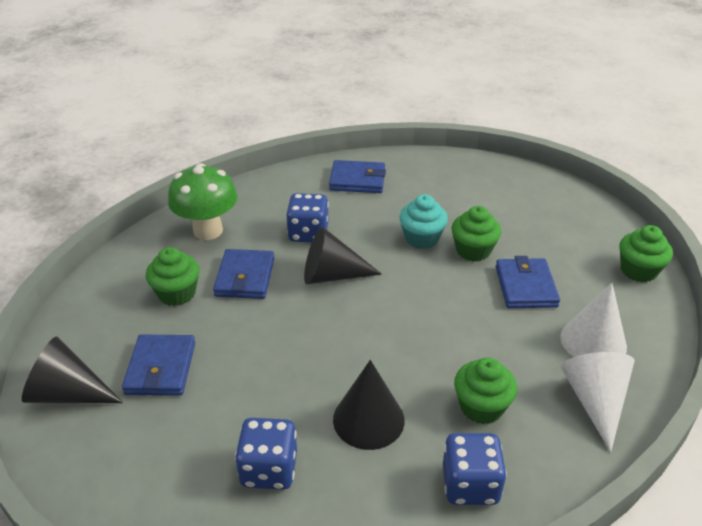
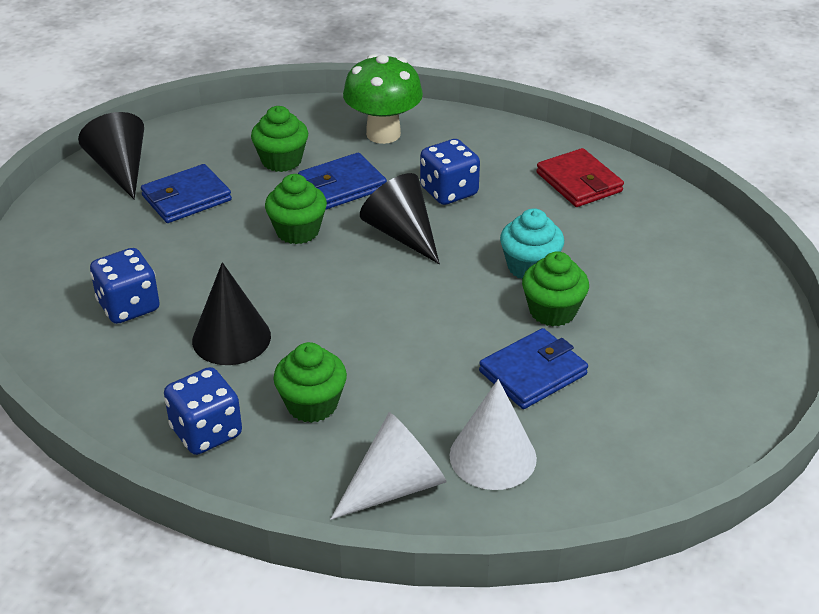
camera: 55 degrees right, 0 degrees up
(357, 180) = (579, 182): blue wallet -> red wallet
(638, 270) = (672, 459): green cupcake -> green cupcake (297, 231)

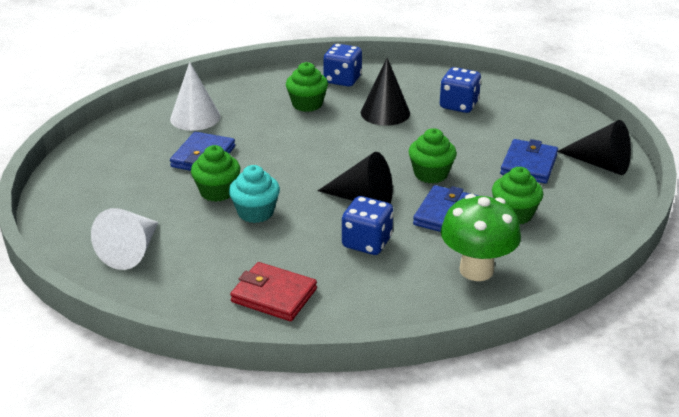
camera: 145 degrees right, 5 degrees down
(395, 486) = (232, 93): white cone -> white cone (131, 251)

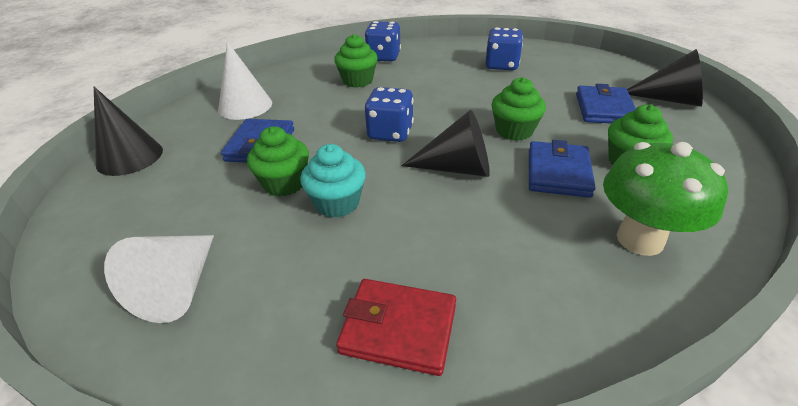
camera: 10 degrees left, 5 degrees up
(367, 242) = (487, 222): blue dice -> blue dice (390, 133)
(385, 113) = (437, 79): black cone -> black cone (130, 157)

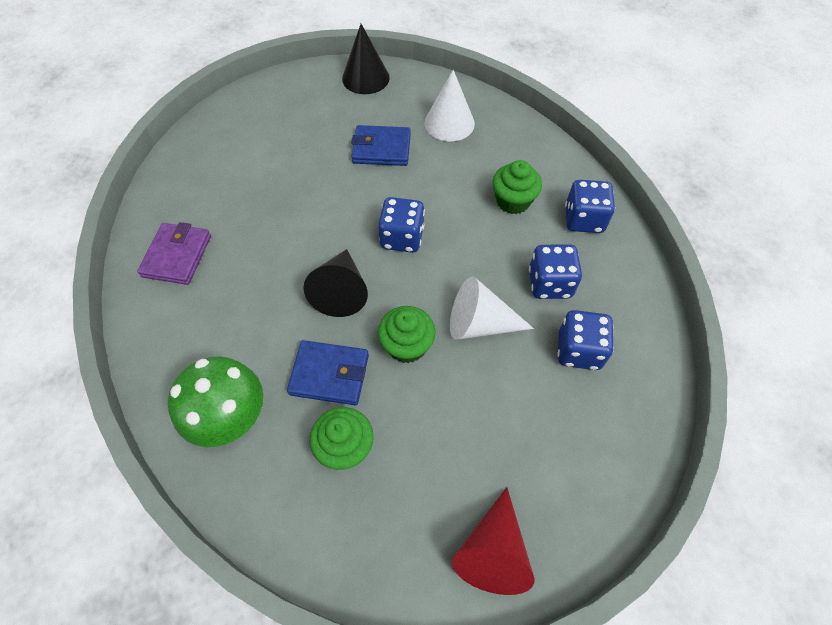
camera: 85 degrees right, 20 degrees up
(178, 287) = (227, 146): white cone -> white cone (479, 323)
(284, 183) = (326, 175): green cupcake -> none
(337, 203) = (299, 211): turquoise cupcake -> none
(398, 328) = (177, 256): red wallet -> purple wallet
(444, 71) = (550, 284): none -> blue dice
(604, 109) = (461, 453): blue wallet -> none
(670, 99) = (493, 551): black cone -> red cone

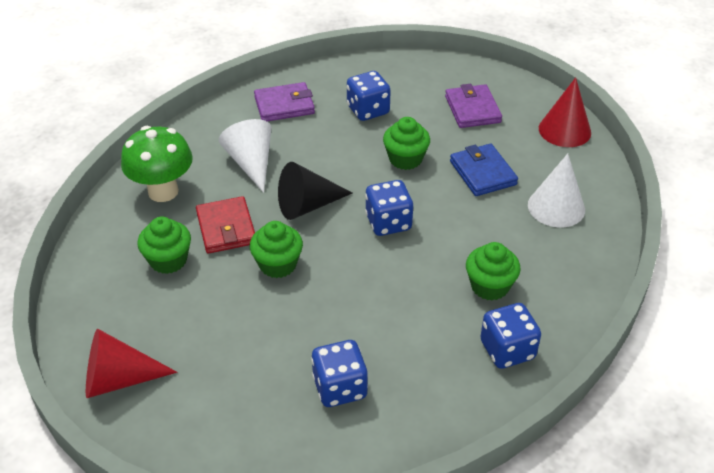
camera: 65 degrees right, 15 degrees down
(297, 120) = (472, 109): none -> purple wallet
(328, 192) = (405, 159): none -> green cupcake
(329, 374) = (226, 228): blue wallet -> red wallet
(365, 78) = (564, 130): black cone -> red cone
(479, 323) = (328, 305): white cone -> white cone (251, 163)
(550, 284) = (405, 344): blue dice -> blue dice (368, 110)

